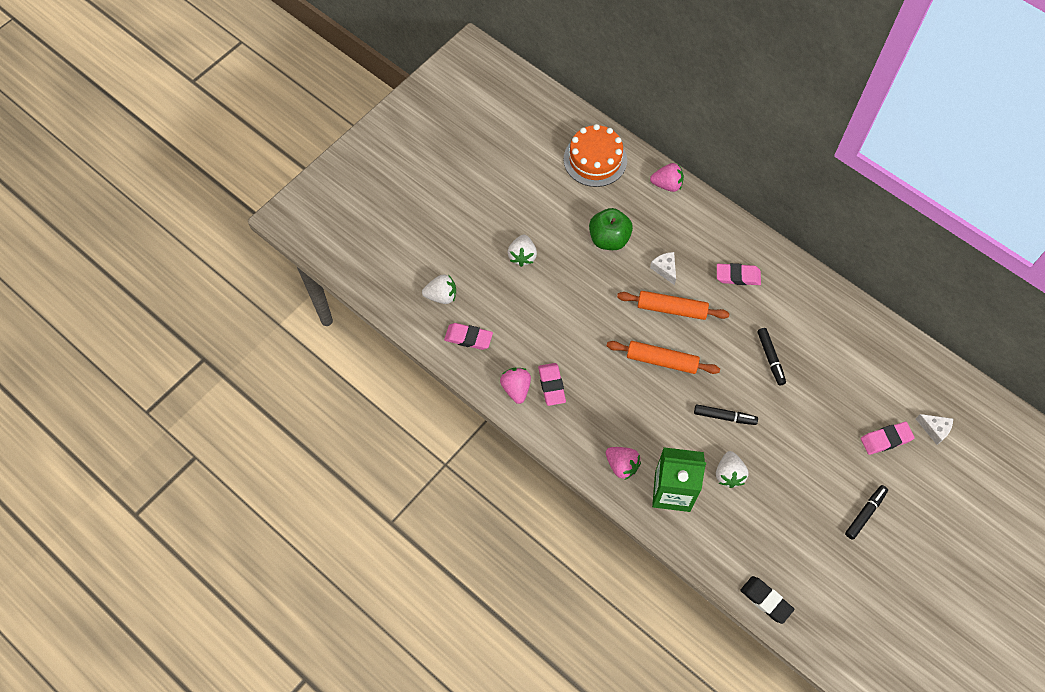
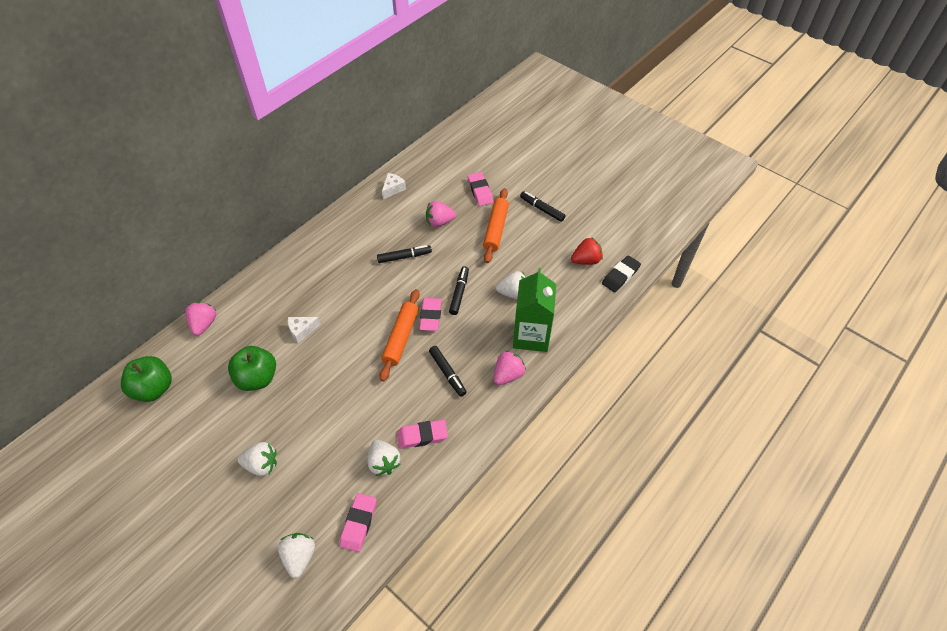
camera: 90 degrees left, 10 degrees down
(516, 389) = (424, 471): pink strawberry -> pink strawberry (439, 222)
(524, 354) = (384, 462): none -> white strawberry
(595, 159) = (154, 389): orange cake -> green apple
(621, 406) = (447, 373): none -> black marker
(671, 309) = (346, 327): orange rolling pin -> orange rolling pin (496, 229)
(737, 276) = (319, 274): pink eraser -> pink eraser (431, 316)
(786, 561) = (586, 260): none -> red strawberry
(934, 429) = (471, 163): white cheese -> white cheese (393, 189)

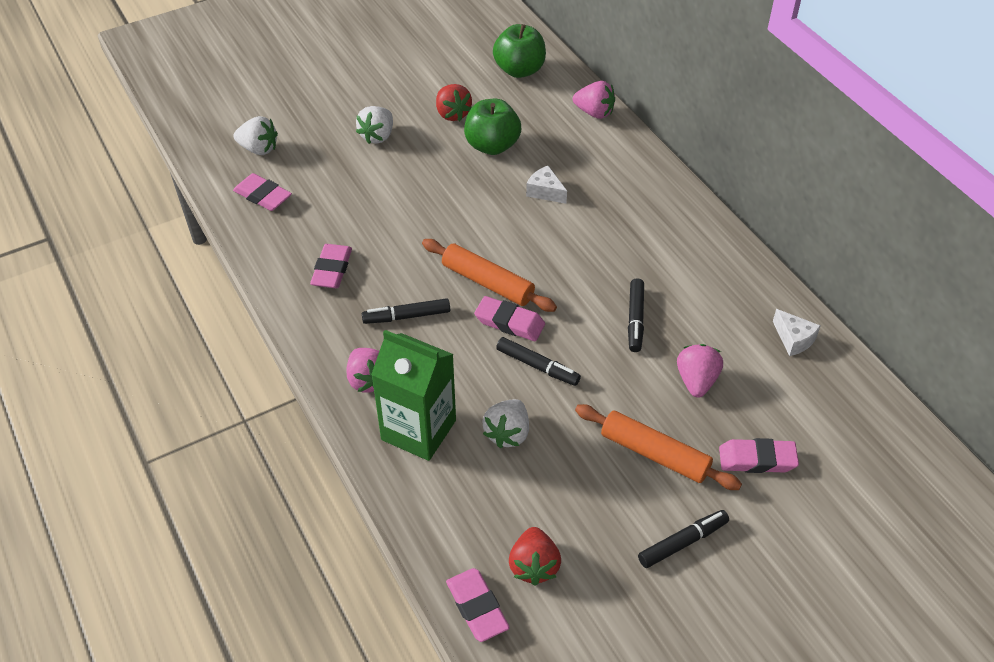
camera: 110 degrees right, 5 degrees down
(222, 419) = (452, 114): none -> red strawberry
(302, 331) = (545, 192): white cheese -> white cheese turned 45 degrees counterclockwise
(384, 462) = (319, 229): white strawberry -> none
(620, 276) = (477, 607): black eraser -> pink eraser

